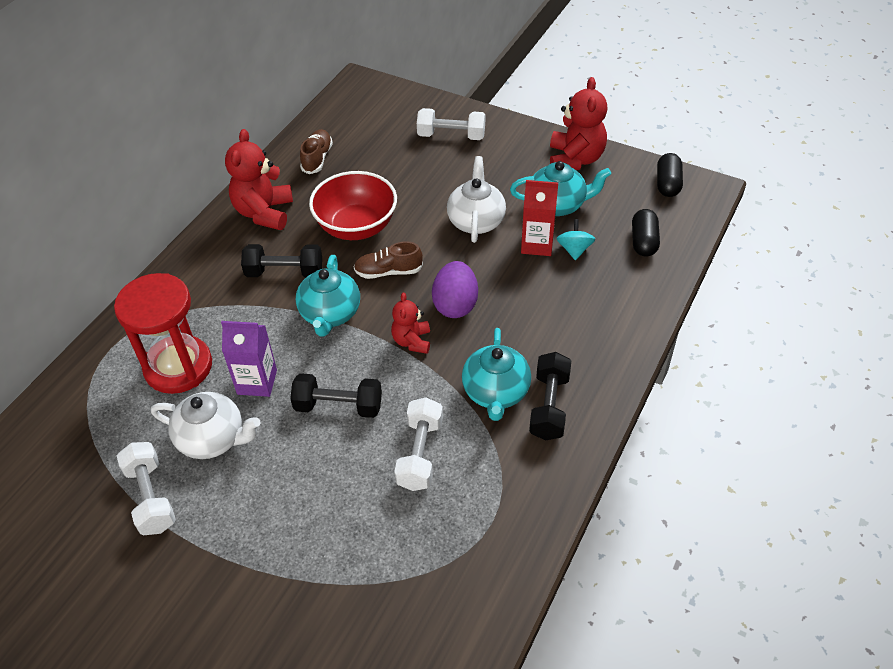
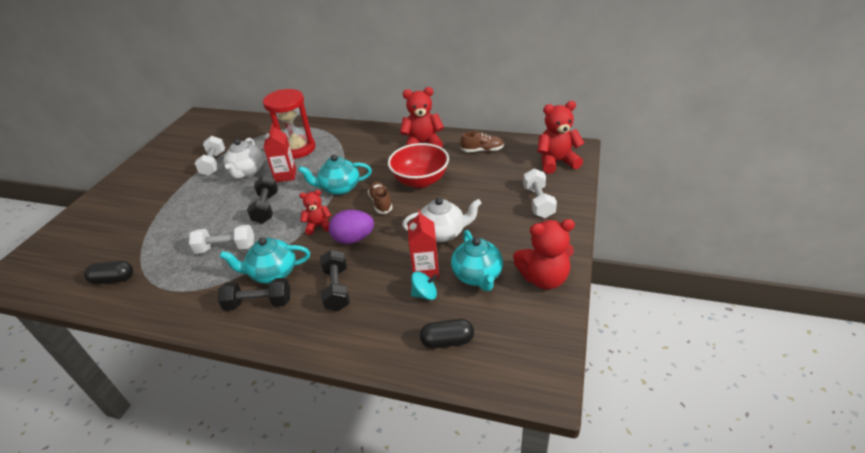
camera: 80 degrees right, 10 degrees down
(151, 497) = (214, 164): white dumbbell -> white dumbbell turned 60 degrees counterclockwise
(257, 382) = (285, 175): purple carton -> red carton
(284, 272) = (372, 164): black dumbbell -> black dumbbell (337, 289)
(380, 104) = (556, 162): none -> red teddy bear
(667, 184) = (538, 352): black capsule -> black capsule (113, 279)

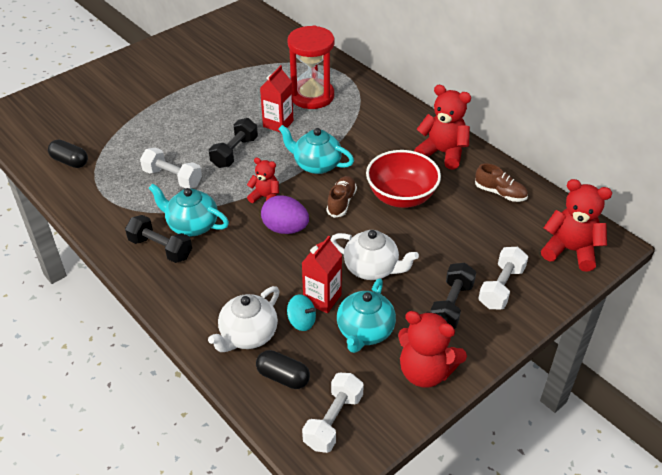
camera: 30 degrees right, 5 degrees up
(214, 164) = (224, 77): white dumbbell -> white dumbbell (333, 421)
(247, 172) = (247, 101): white teapot -> white teapot (248, 335)
(337, 289) = (232, 271): black dumbbell -> black dumbbell (451, 305)

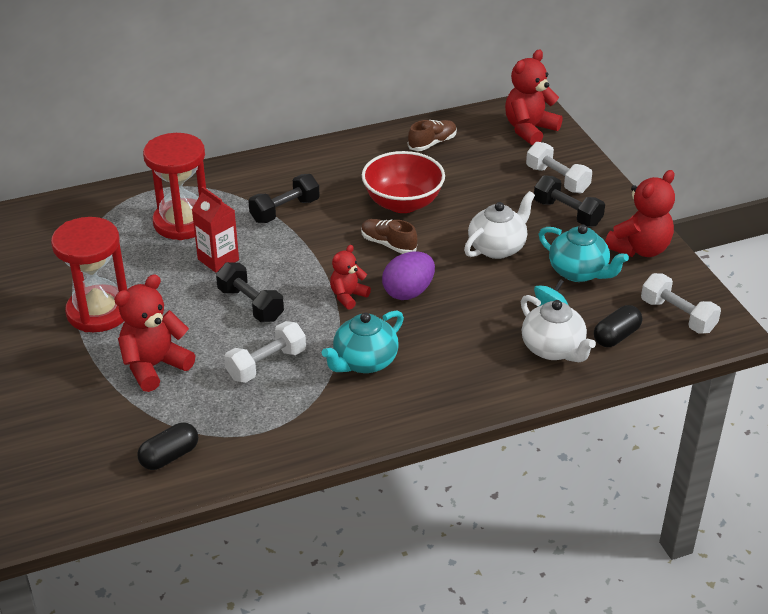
camera: 70 degrees left, 5 degrees down
(160, 248) = (390, 393): black dumbbell -> black dumbbell (285, 211)
(199, 91) = (98, 312): none -> red hourglass
(316, 165) = (314, 247): turquoise teapot -> none
(322, 298) = (524, 289): red carton -> none
(442, 153) = (350, 159): red teddy bear -> red teddy bear (154, 366)

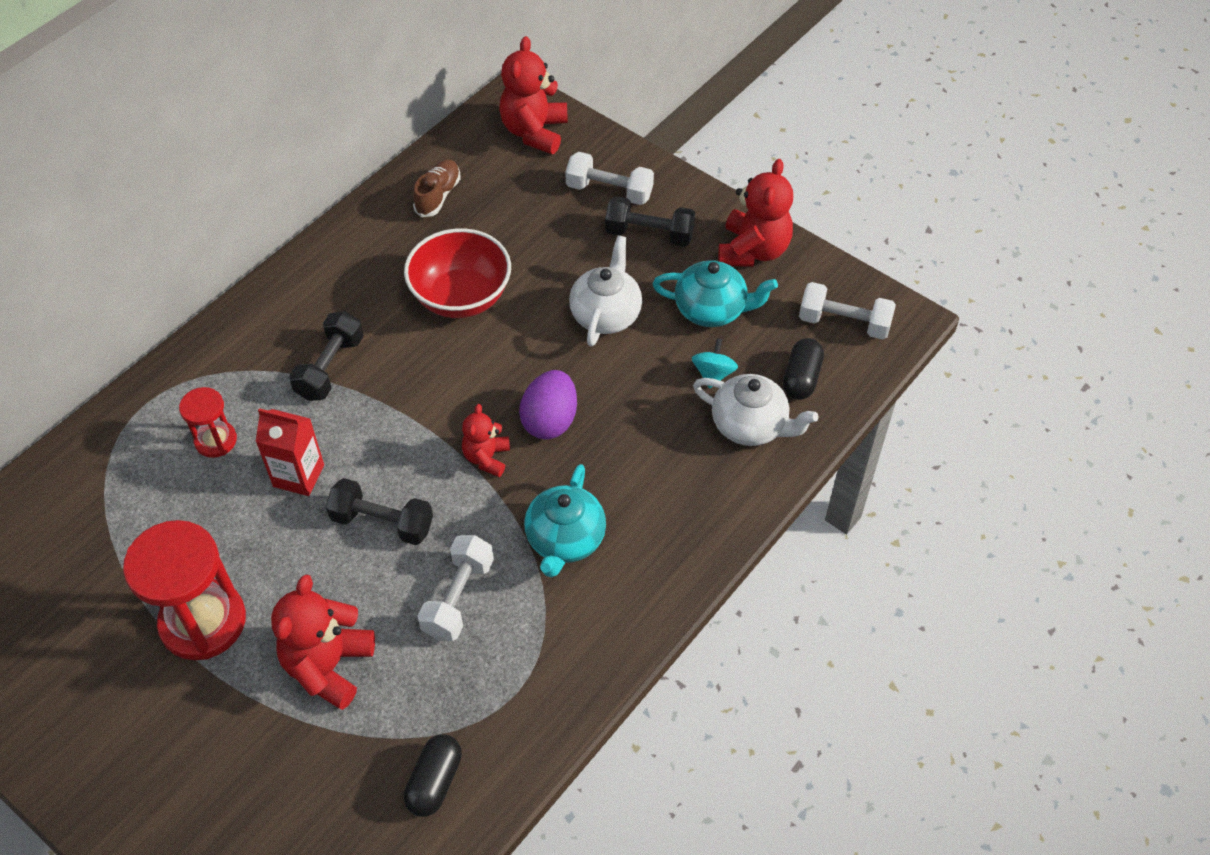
camera: 30 degrees left, 15 degrees up
(182, 222) = (216, 440): red hourglass -> red hourglass, size x0.53
(388, 244) = (483, 363): brown shoe -> none

